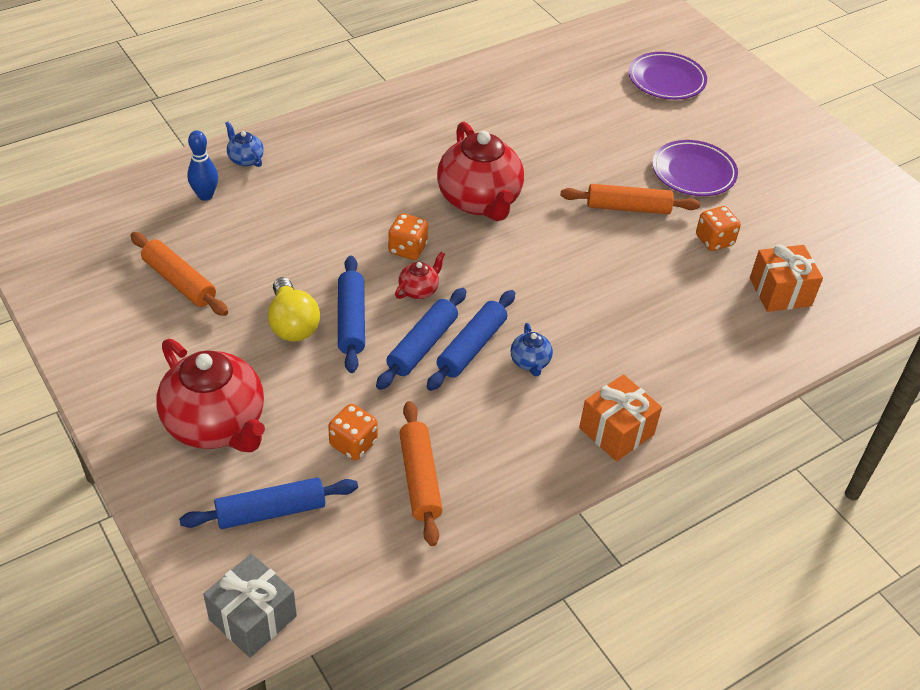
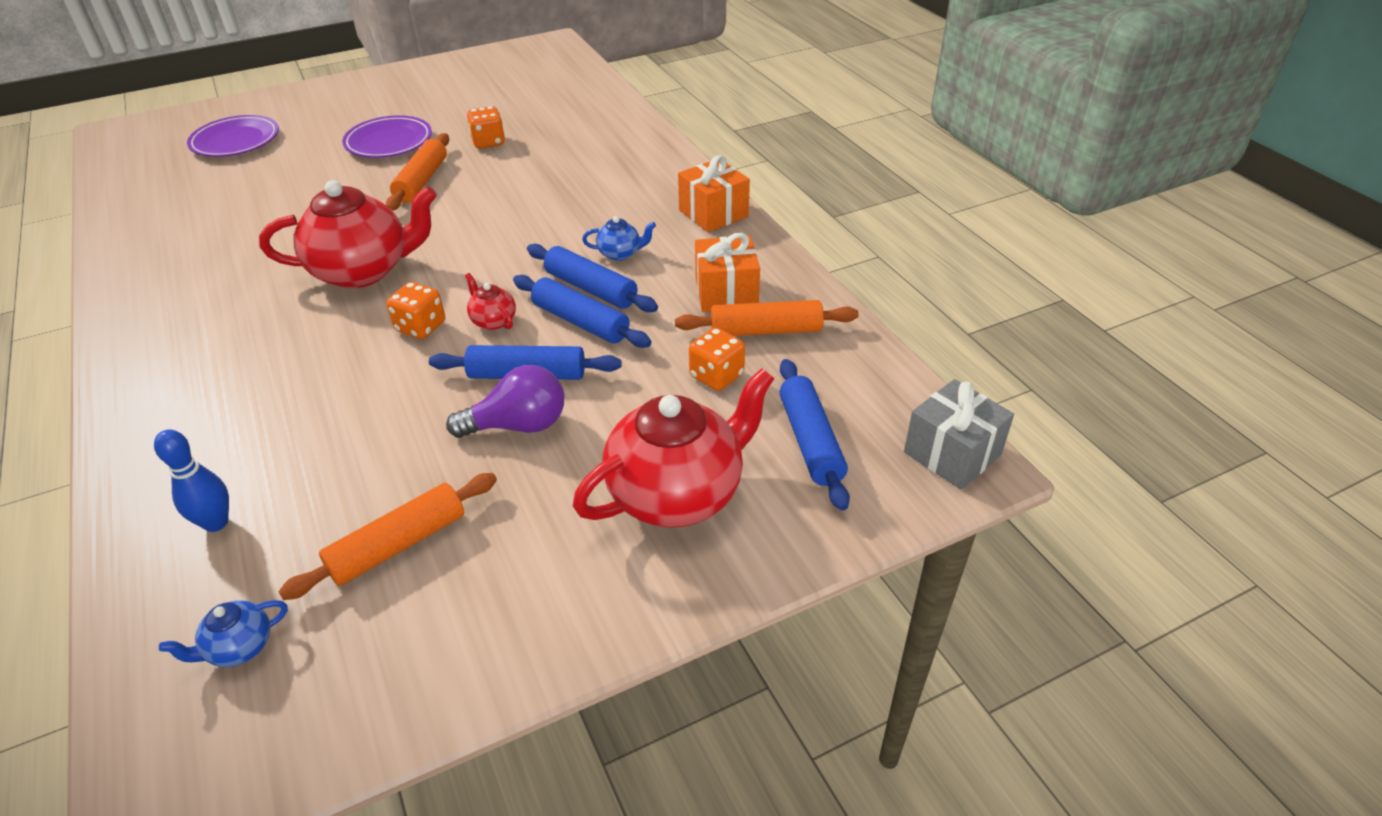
camera: 80 degrees left, 5 degrees down
(245, 159) = (156, 478): blue teapot -> blue teapot (239, 648)
(292, 324) = (518, 425): yellow light bulb -> purple light bulb
(780, 292) = (564, 120): orange gift -> orange gift (726, 293)

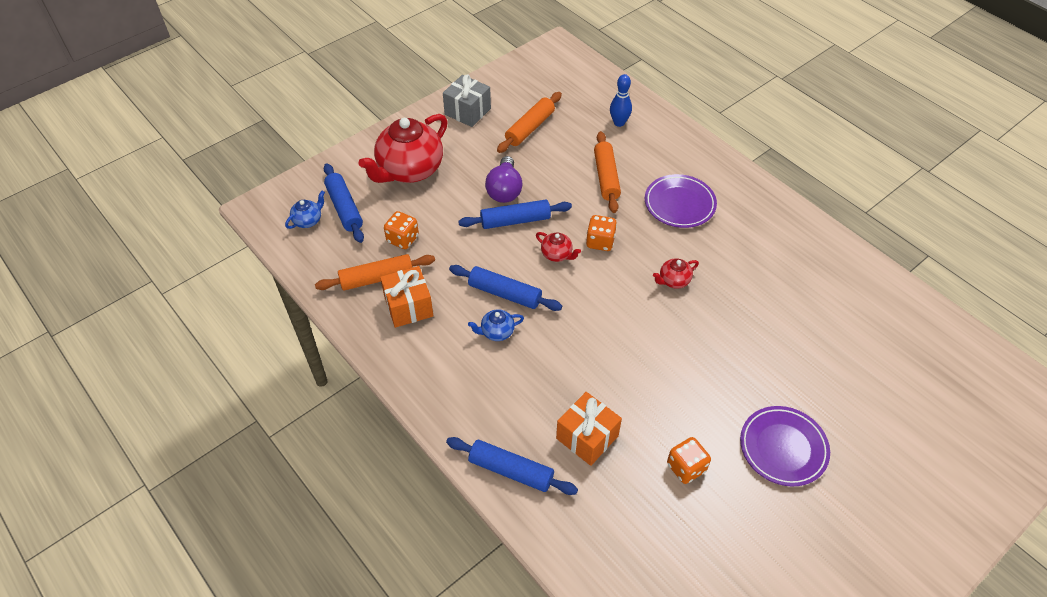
camera: 165 degrees right, 10 degrees up
(236, 141) = (929, 420): purple plate -> purple plate (679, 204)
(239, 648) = (567, 86): blue teapot -> blue teapot (308, 220)
(363, 271) = (673, 281): red teapot -> red teapot, size x0.43
(421, 181) = (707, 392): orange rolling pin -> orange rolling pin (606, 177)
(518, 425) = (504, 190): purple light bulb -> purple light bulb turned 60 degrees counterclockwise
(581, 321) = (500, 264): blue rolling pin -> blue rolling pin (511, 471)
(713, 213) = (435, 395): orange gift -> orange gift (587, 437)
(952, 453) = (268, 214): grey gift -> grey gift (467, 111)

